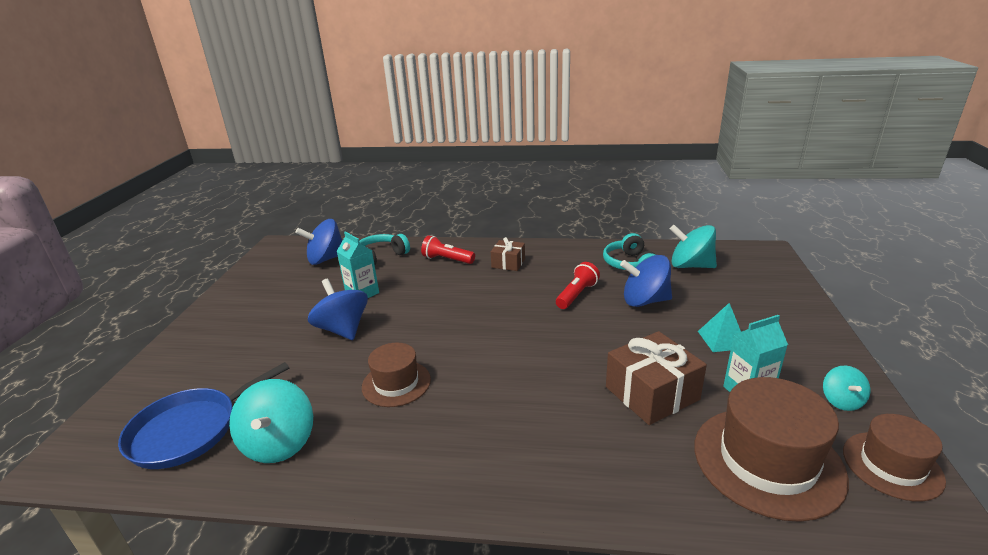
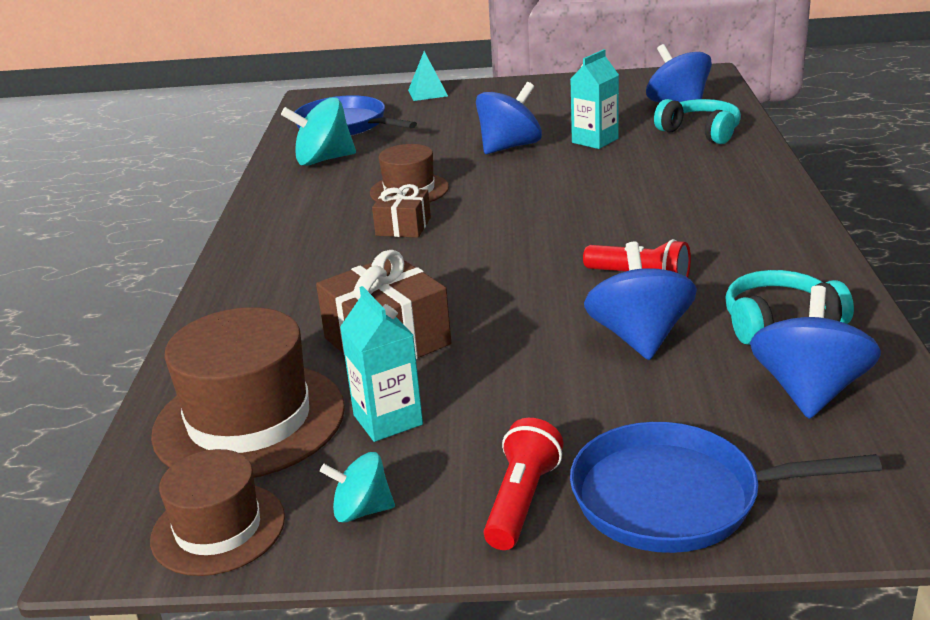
camera: 85 degrees right, 0 degrees up
(447, 260) = (715, 173): red flashlight -> red flashlight (522, 501)
(508, 263) = (726, 216): brown gift -> brown gift (403, 226)
(690, 266) = (809, 391): turquoise spinning top -> blue spinning top
(722, 339) = (529, 408): turquoise pyramid -> turquoise pyramid (428, 93)
(784, 305) = (675, 498): none -> blue pan

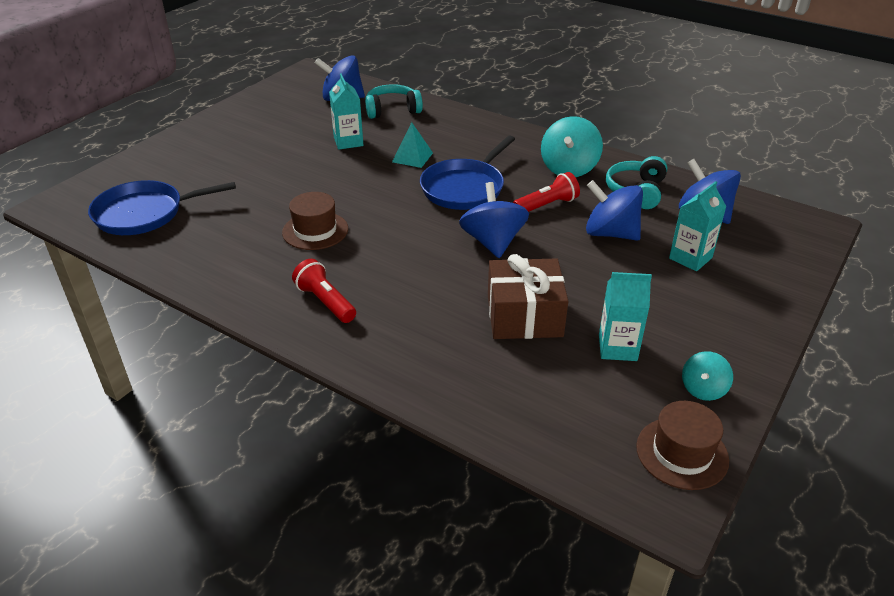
camera: 60 degrees left, 10 degrees up
(249, 420) = (568, 404): brown hat -> none
(323, 160) = (197, 245): turquoise spinning top -> turquoise spinning top (569, 168)
(403, 226) = (371, 253): brown gift -> none
(428, 93) = (149, 160): turquoise pyramid -> turquoise pyramid (412, 157)
(509, 147) = (307, 170): blue spinning top -> blue spinning top (493, 242)
(522, 501) = (732, 331): red flashlight -> red flashlight (325, 302)
(666, 414) = (690, 258): none -> turquoise carton
(675, 498) = (761, 286): blue pan -> blue pan (464, 188)

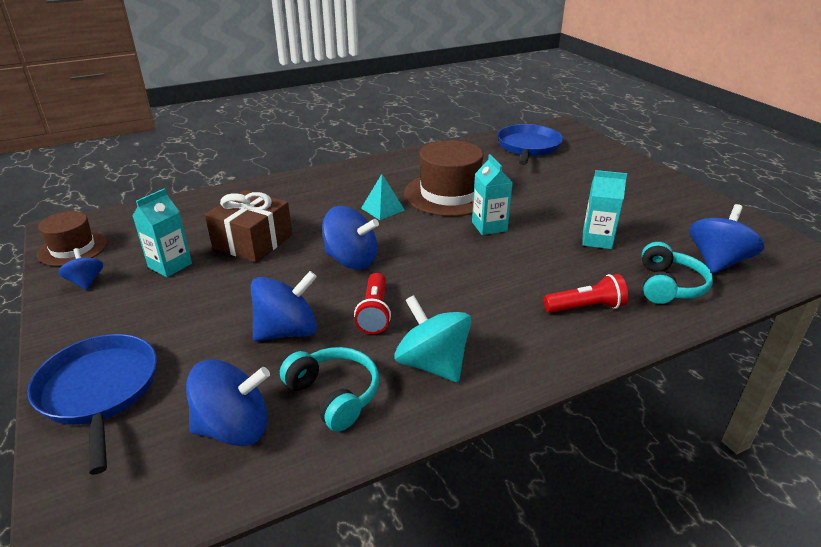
camera: 120 degrees right, 5 degrees down
(315, 231) = (449, 194): brown hat -> brown hat, size x1.66
(325, 302) = (361, 181): red flashlight -> red flashlight (585, 307)
(412, 157) = (539, 266): turquoise pyramid -> turquoise pyramid (382, 209)
(464, 188) = (452, 276): blue pan -> blue pan (99, 391)
(690, 258) = (191, 364): turquoise carton -> turquoise carton (489, 226)
(703, 389) = (86, 282): turquoise spinning top -> blue spinning top

